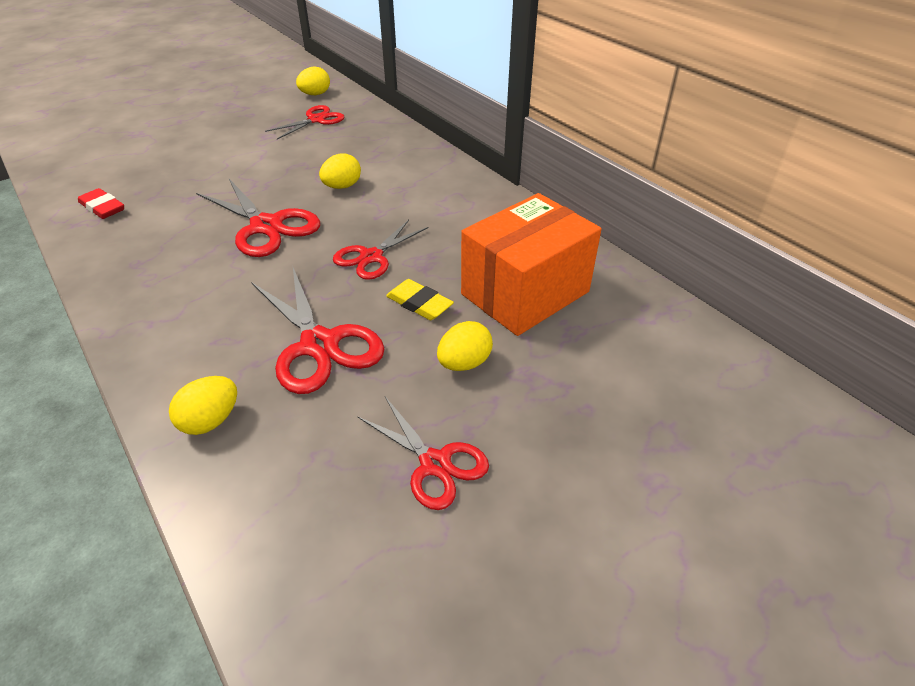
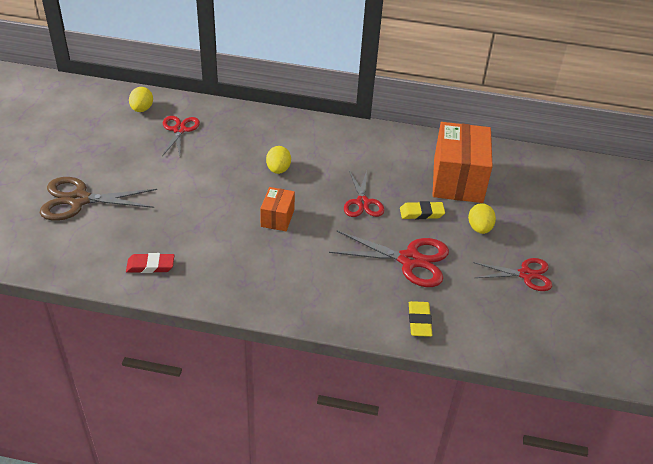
camera: 45 degrees left, 0 degrees up
(153, 135) = (79, 200): none -> brown scissors
(211, 420) = (419, 321): yellow egg -> yellow eraser
(266, 226) = (277, 218): red scissors -> orange box

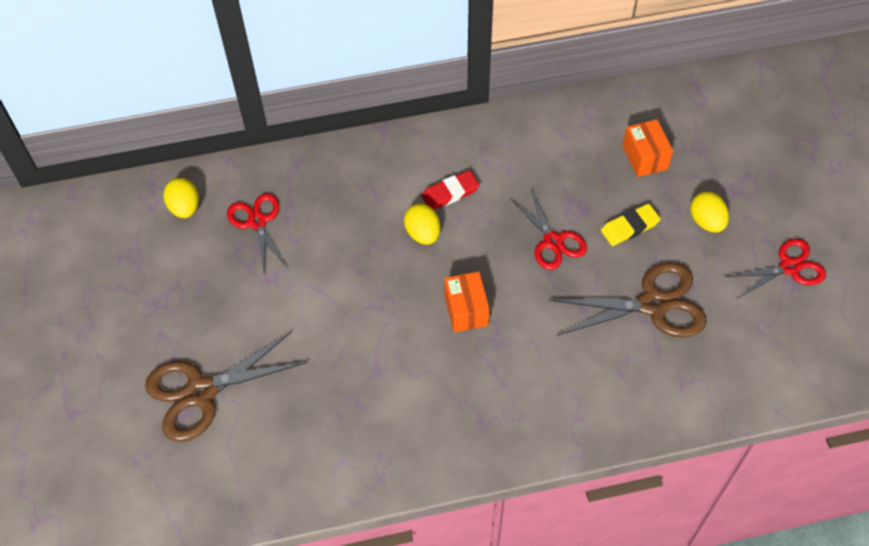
camera: 20 degrees left, 15 degrees up
(150, 265) = (357, 451): red eraser -> red eraser (450, 193)
(409, 260) = (653, 304): red scissors -> brown scissors
(419, 321) = (709, 386): yellow eraser -> none
(458, 180) = (645, 157): orange box -> orange box, size x0.50

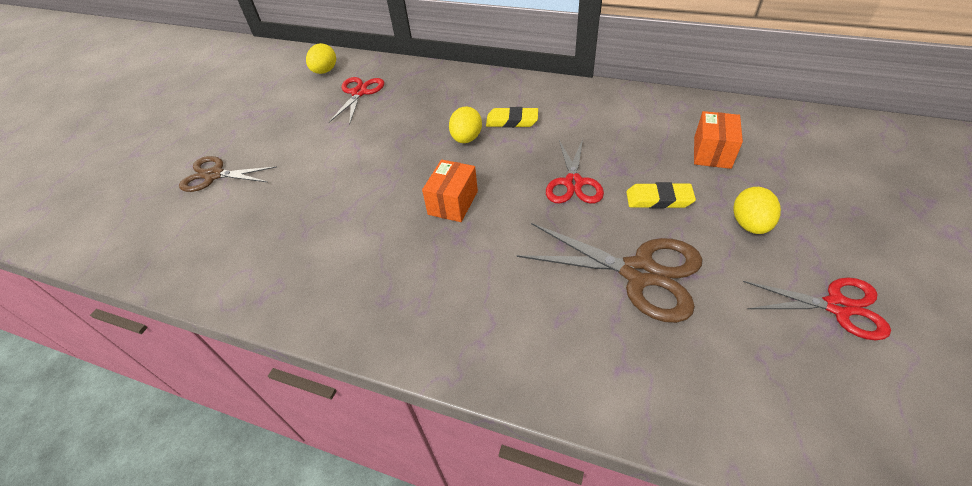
camera: 35 degrees right, 10 degrees down
(201, 392) = (214, 175): brown scissors -> brown scissors, size x0.66
(450, 193) = (512, 121): red eraser -> yellow eraser

